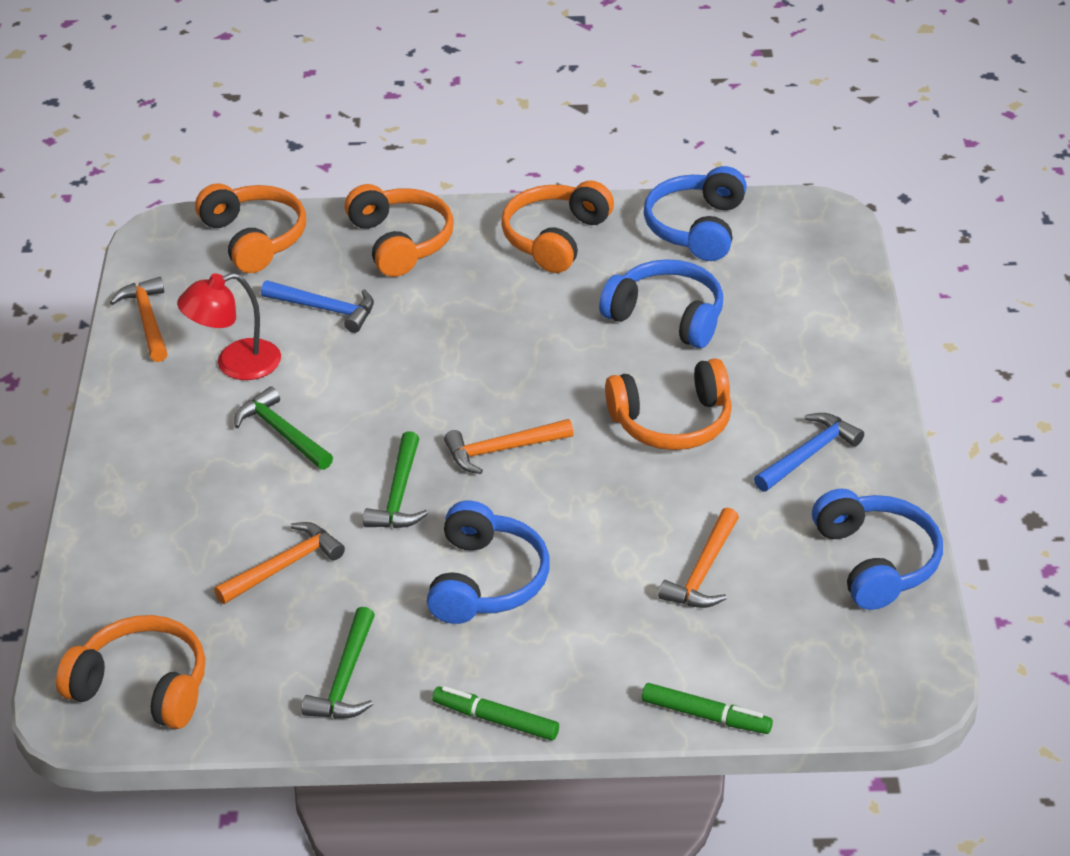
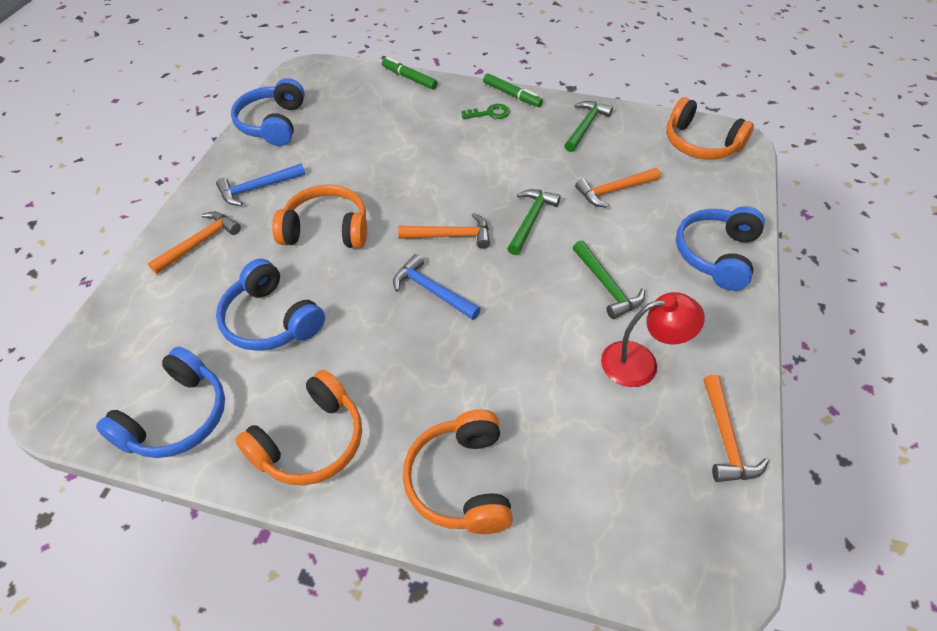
camera: 165 degrees left, 10 degrees up
(254, 239) = (615, 534): orange headphones -> none
(325, 309) = (553, 407): blue hammer -> blue hammer (432, 291)
(485, 581) = (493, 157): blue headphones -> blue headphones (716, 255)
(522, 667) = (490, 113): none -> green key
(704, 571) = (368, 137): orange hammer -> orange hammer (199, 243)

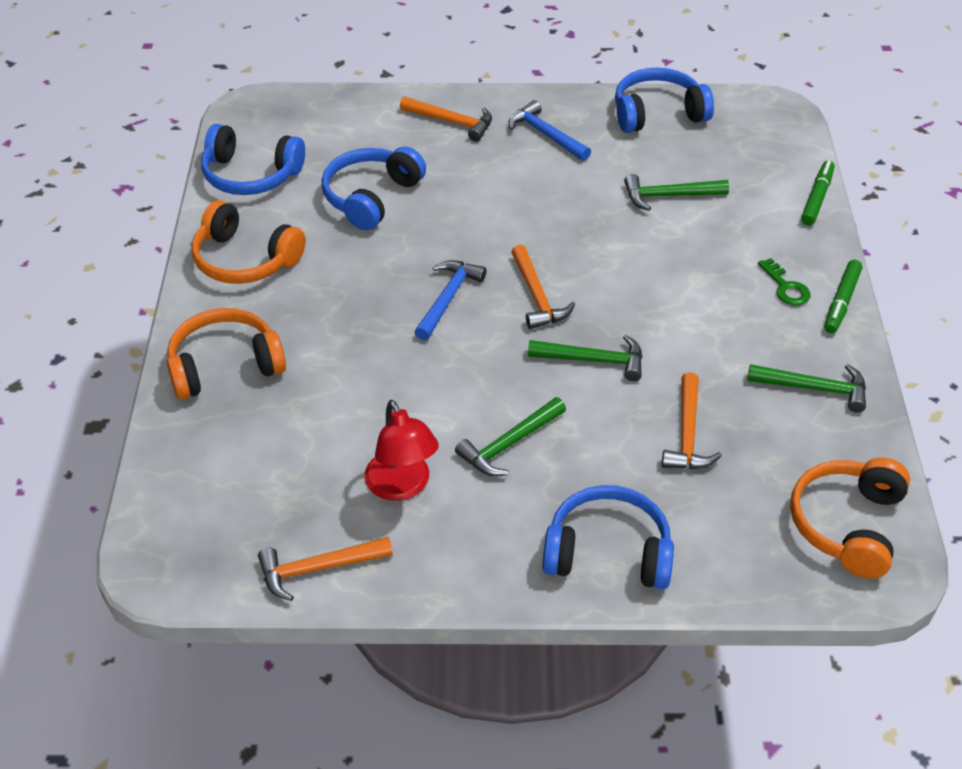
camera: 75 degrees right, 5 degrees down
(326, 230) = (505, 200): orange headphones -> none
(371, 141) = (669, 196): none -> green hammer
(614, 191) = (688, 434): orange hammer -> orange hammer turned 135 degrees counterclockwise

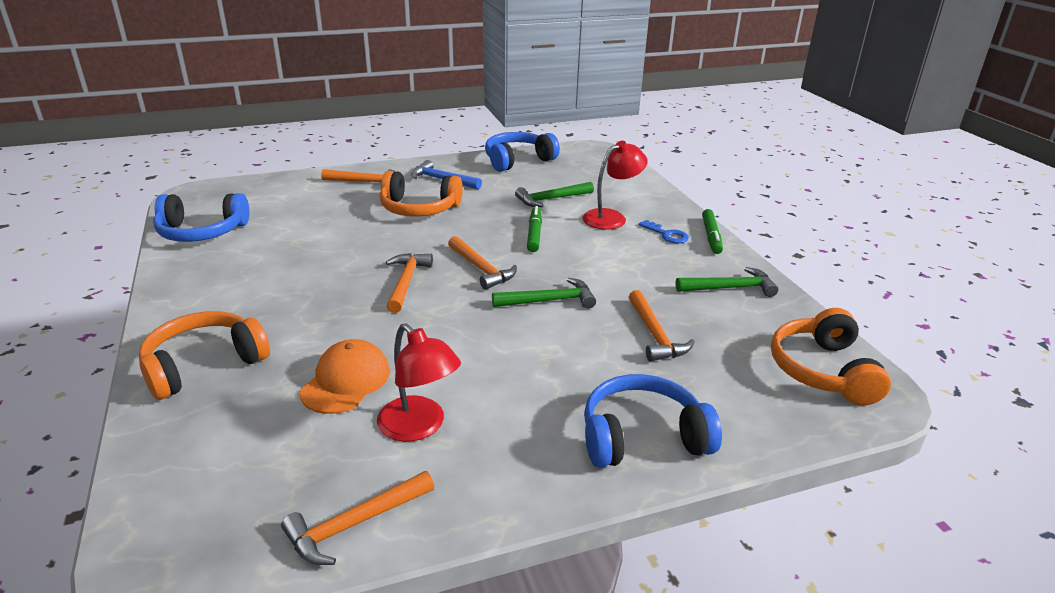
camera: 20 degrees left, 15 degrees down
(245, 259) = (209, 285): orange headphones -> orange headphones (419, 208)
(350, 417) = (346, 381): none -> orange cap
(371, 197) = (315, 231): blue headphones -> none
(448, 298) = (406, 282): blue hammer -> orange hammer
(509, 444) = (507, 372): green hammer -> none
(730, 243) = (611, 217): none -> red lamp
(786, 287) = (667, 234): green key -> blue key
(817, 198) = (654, 187): green marker -> green marker (534, 234)

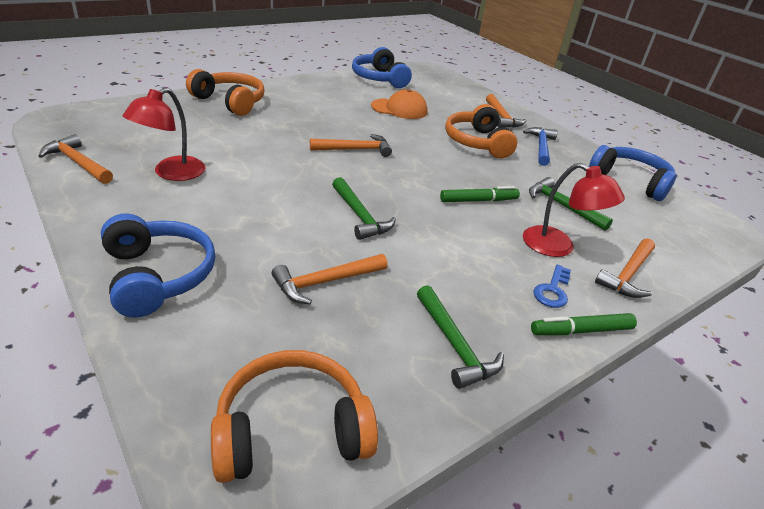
camera: 70 degrees right, 5 degrees up
(346, 381) = (221, 143): orange cap -> orange cap (399, 109)
(481, 269) = (395, 179): orange hammer -> orange hammer (628, 274)

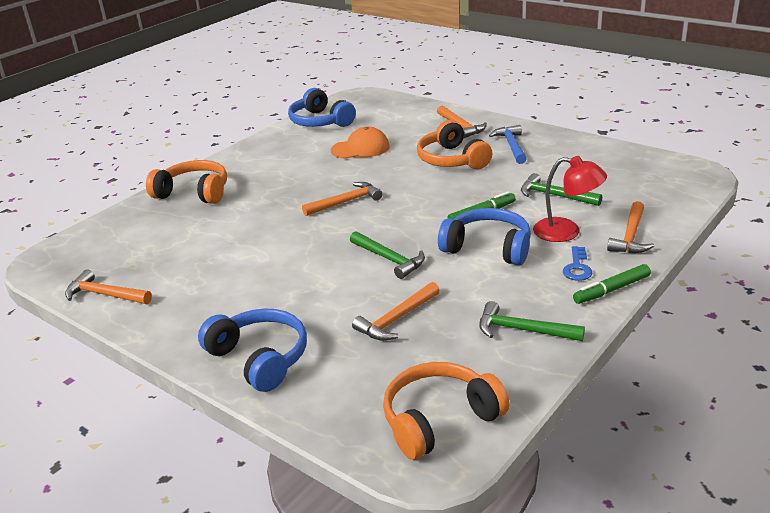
camera: 10 degrees left, 5 degrees down
(171, 173) = (198, 276): red lamp -> none
(455, 345) = (522, 330): green hammer -> green hammer turned 150 degrees clockwise
(630, 181) = (603, 154): blue headphones -> blue headphones (488, 248)

